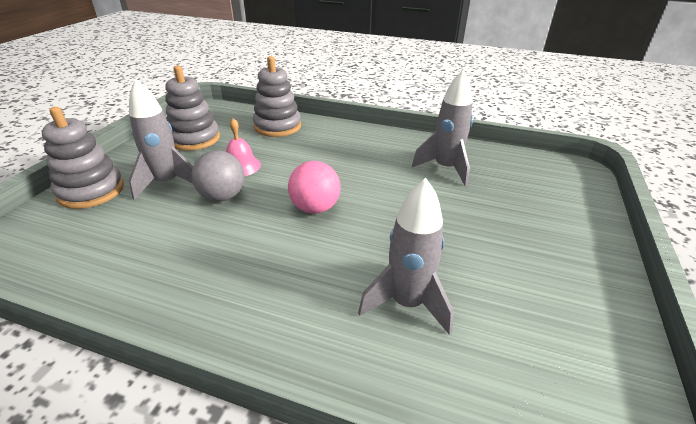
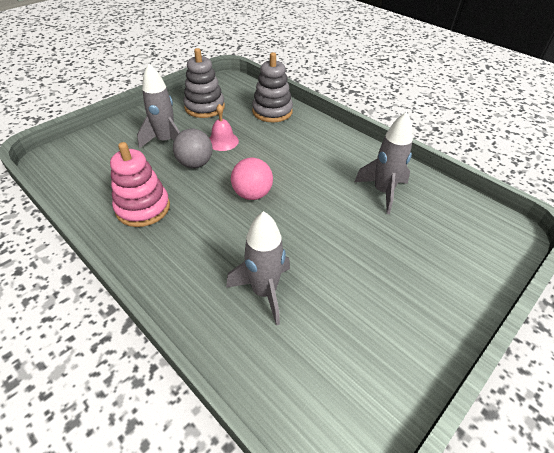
camera: 25 degrees right, 10 degrees up
(91, 191) = (117, 133): grey stacking toy -> none
(184, 264) = (143, 208): none -> pink stacking toy

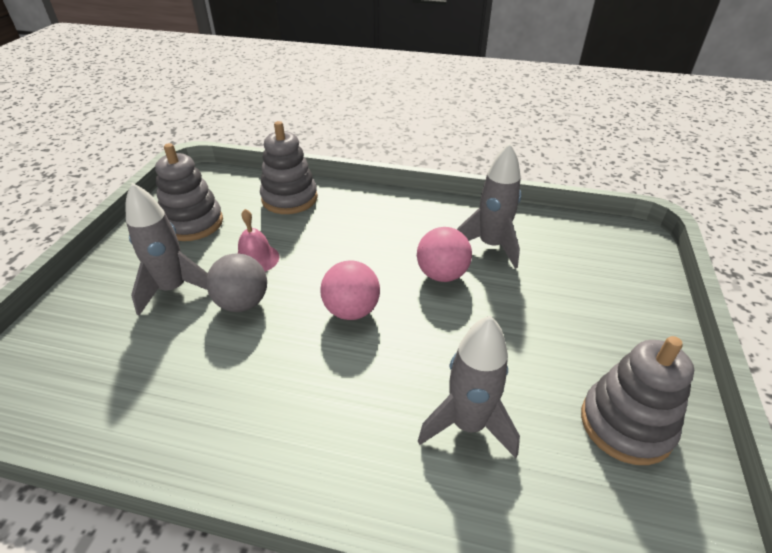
camera: 30 degrees left, 5 degrees down
(143, 208) = (216, 397): pink stacking toy -> none
(329, 196) = (442, 274): none -> pink ball
(370, 348) = (626, 424): none -> grey stacking toy

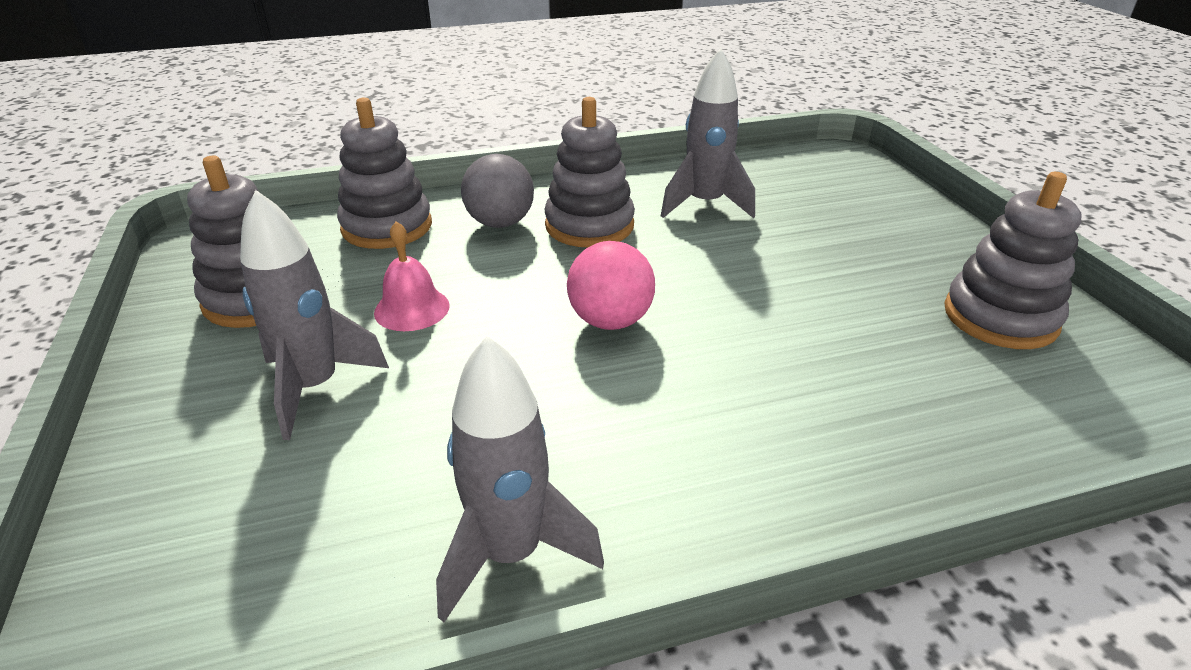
camera: 30 degrees left, 5 degrees down
(242, 303) = (447, 365): grey ball -> grey ball (500, 223)
(401, 236) = (589, 225): none -> grey stacking toy
(442, 274) = (680, 249): pink ball -> none
(468, 425) = (862, 380): grey rocket -> grey rocket (511, 553)

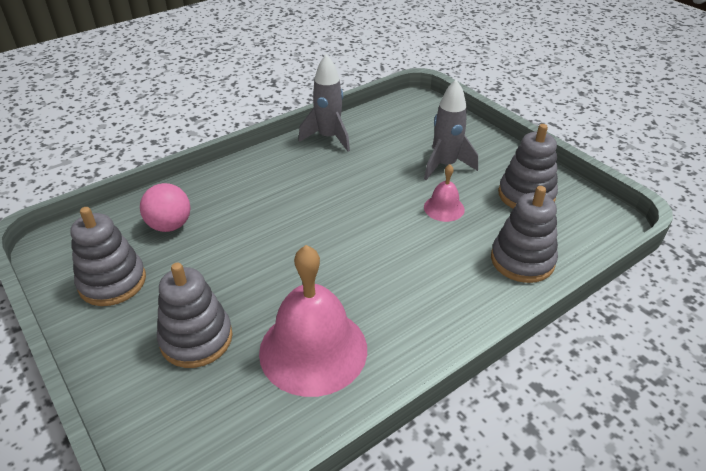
camera: 160 degrees right, 5 degrees up
(500, 223) = (453, 284): grey ball -> none
(589, 225) = (390, 298): grey stacking toy -> grey stacking toy (196, 339)
(610, 321) = (337, 225): pink ball -> pink ball (170, 225)
(705, 204) = (313, 350): grey rocket -> pink bell

